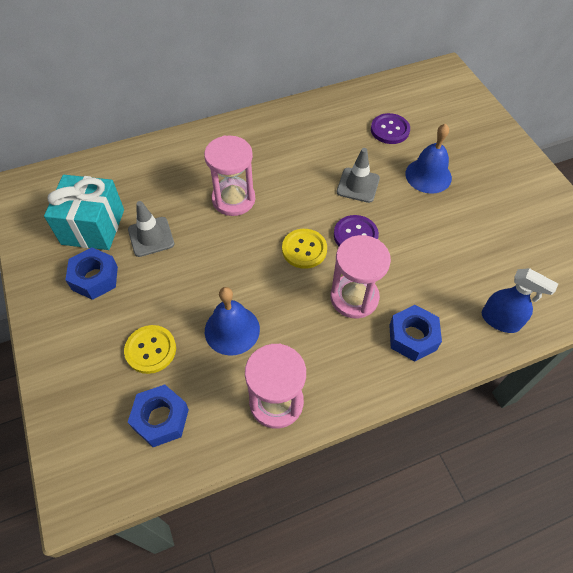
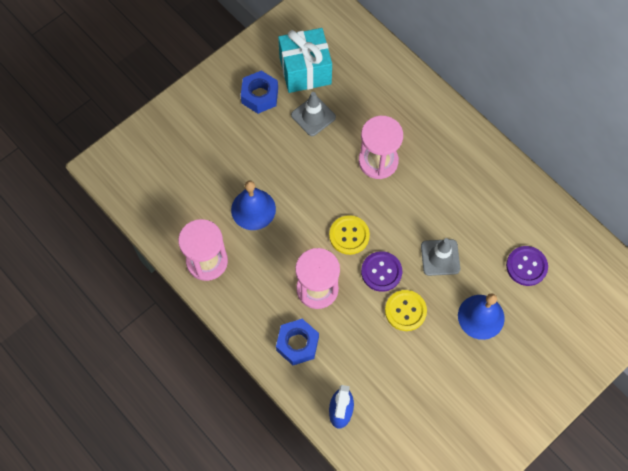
camera: 70 degrees right, 10 degrees up
(150, 350) = (216, 161): yellow button -> yellow button (405, 311)
(161, 419) = (168, 191): blue nut -> none

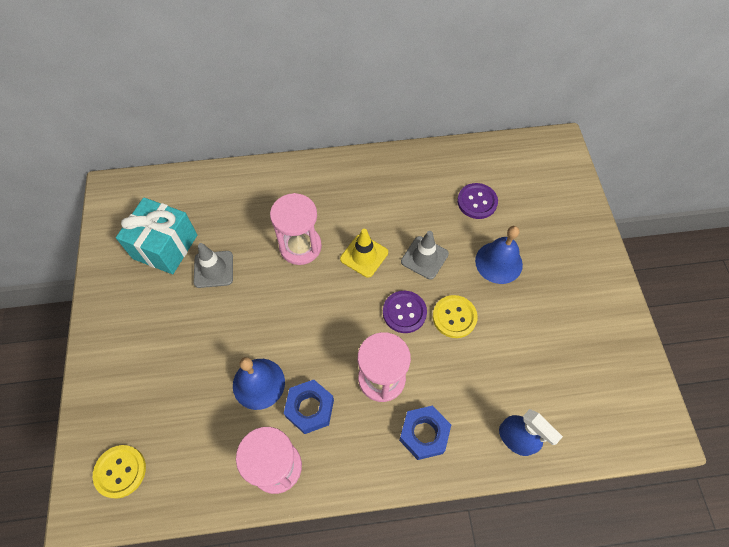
camera: 55 degrees left, 5 degrees down
(260, 96) = (153, 300): blue nut -> blue nut (310, 408)
(349, 235) = (350, 316): yellow button -> yellow button (120, 471)
(406, 212) = (364, 256): none -> yellow traffic cone

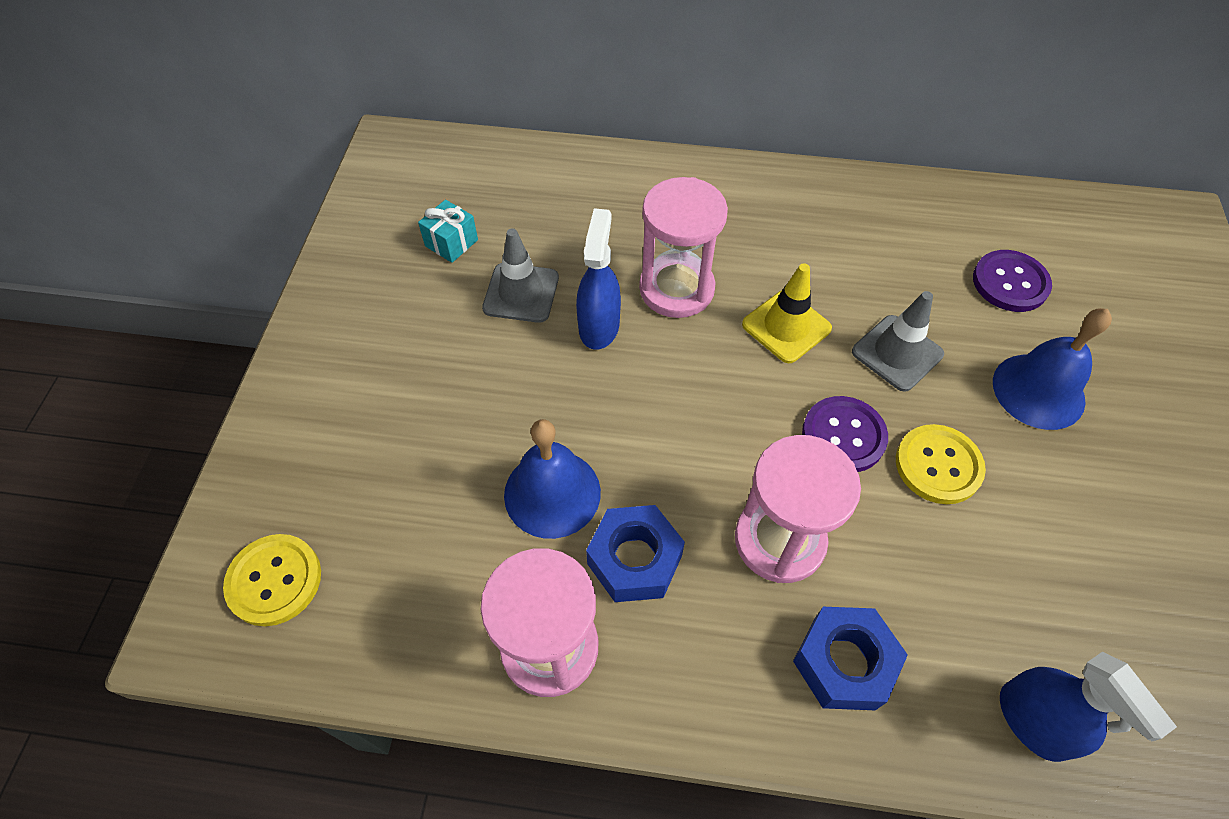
camera: 15 degrees right, 5 degrees down
(165, 247) = (451, 243): turquoise gift -> turquoise gift, size x0.47
(262, 279) = (599, 326): none -> blue spray bottle

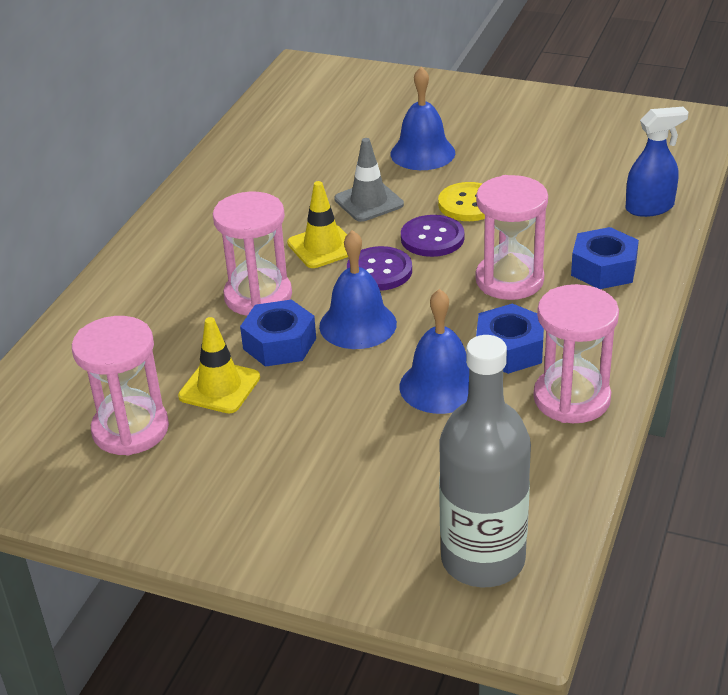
camera: 75 degrees left, 20 degrees down
(274, 580) = (483, 559): yellow button -> grey bottle
(451, 243) = (130, 429): turquoise gift -> pink hourglass
(521, 293) = (219, 387): grey traffic cone -> yellow traffic cone
(599, 326) = (279, 344): blue spray bottle -> blue nut
(648, 390) = (358, 324): none -> blue bell
(1010, 283) = (326, 143): purple button -> purple button (379, 271)

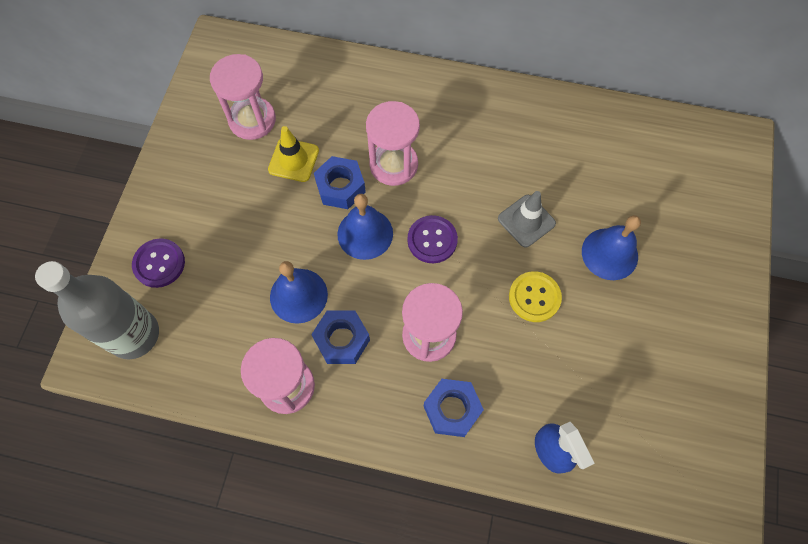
camera: 80 degrees right, 30 degrees up
(323, 247) = (459, 197): yellow traffic cone -> none
(432, 238) = (480, 273): purple button -> purple button (159, 263)

